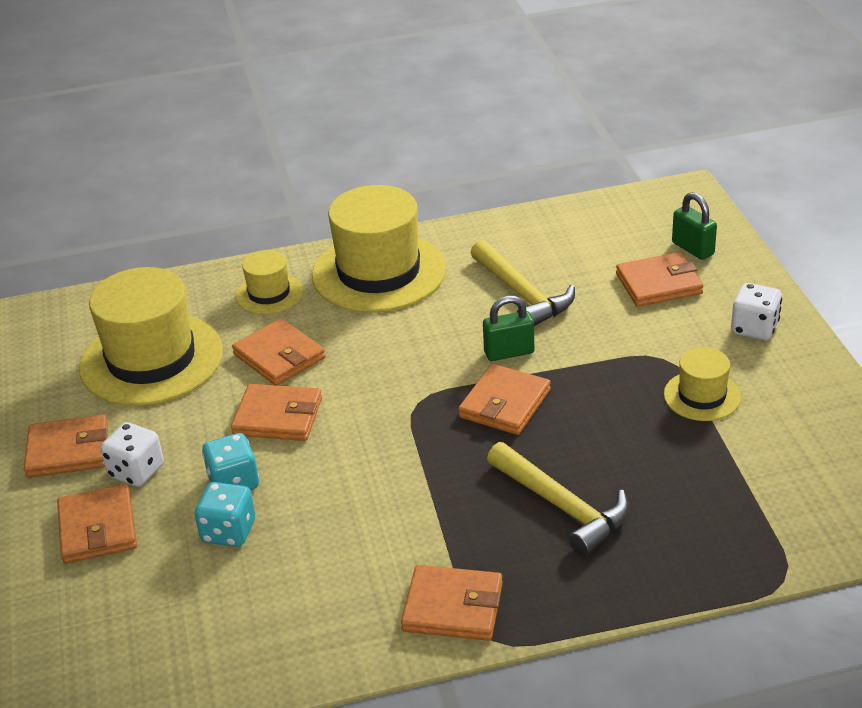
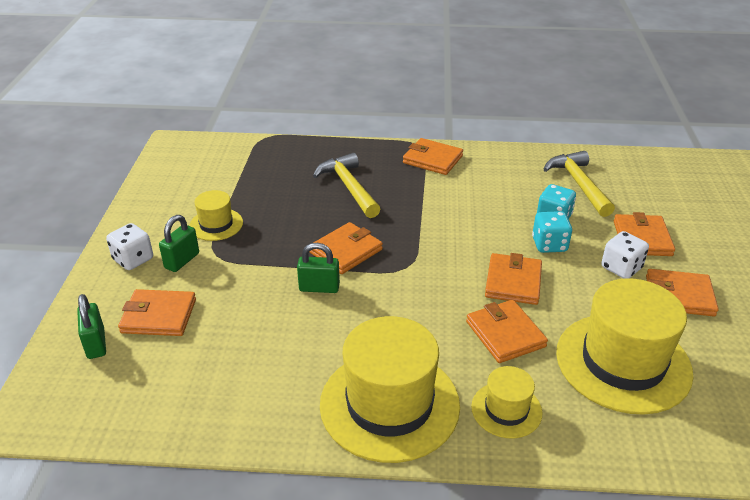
camera: 165 degrees left, 0 degrees up
(278, 417) = (513, 282): orange wallet -> orange wallet turned 75 degrees clockwise
(522, 294) = (274, 338): yellow hammer -> yellow hammer (579, 184)
(696, 341) = (182, 261): none -> green padlock

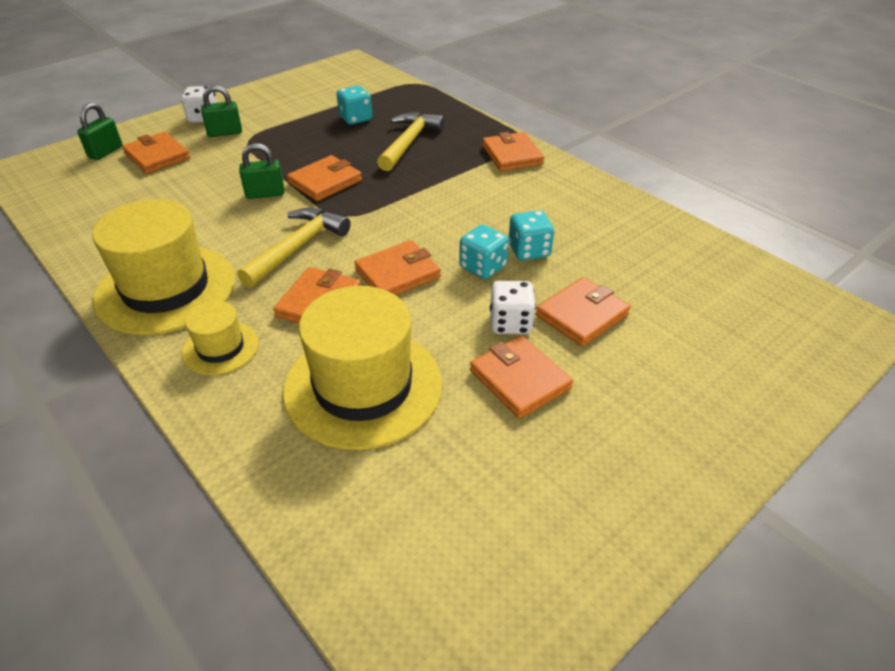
camera: 45 degrees right, 5 degrees up
(216, 224) = (282, 122): yellow hat -> none
(272, 189) = (355, 118): none -> turquoise dice
(319, 288) = (265, 194): green padlock -> green padlock turned 60 degrees counterclockwise
(346, 251) = (325, 182): orange wallet -> orange wallet turned 45 degrees counterclockwise
(579, 184) = (609, 239): yellow hammer -> yellow hammer (297, 247)

